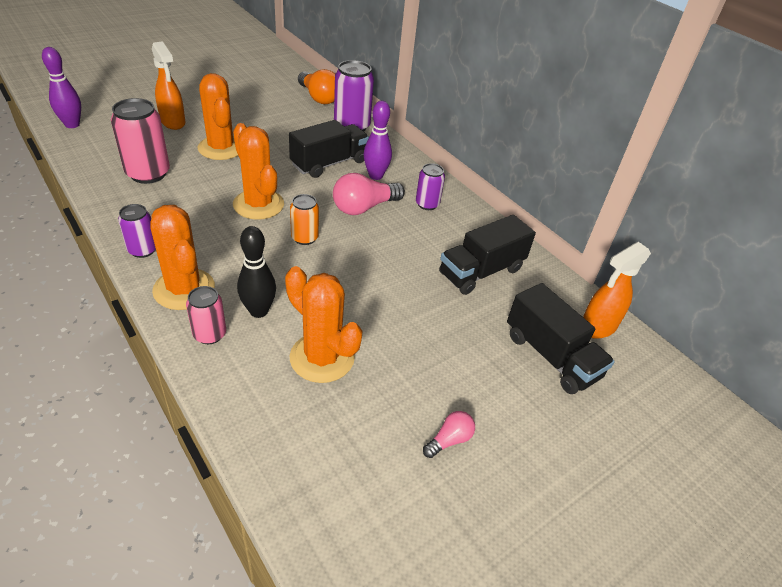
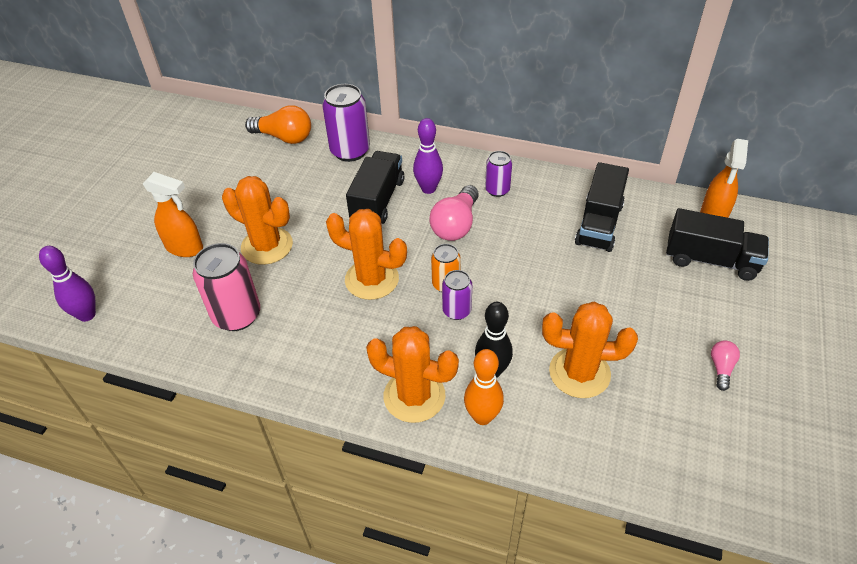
camera: 30 degrees left, 5 degrees up
(142, 250) = (334, 388): purple can -> purple can (456, 311)
(210, 334) = (482, 417): pink can -> orange bowling pin

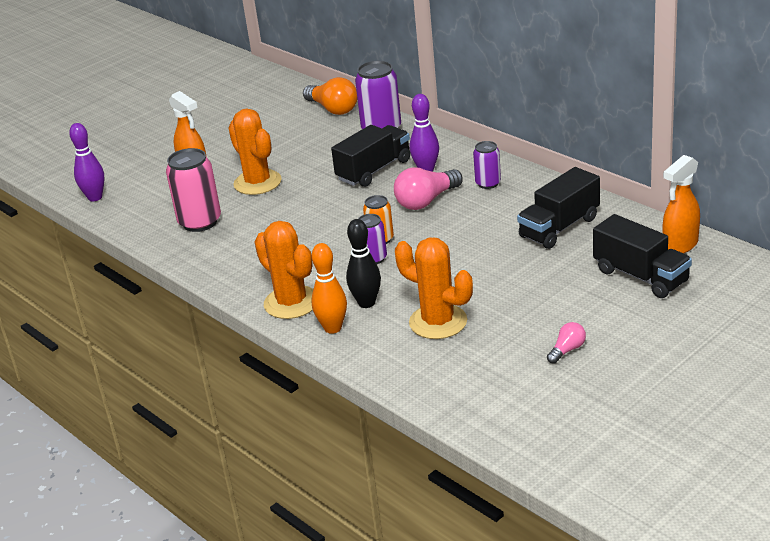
camera: 30 degrees right, 15 degrees down
(372, 279) = (322, 222): orange cactus -> none

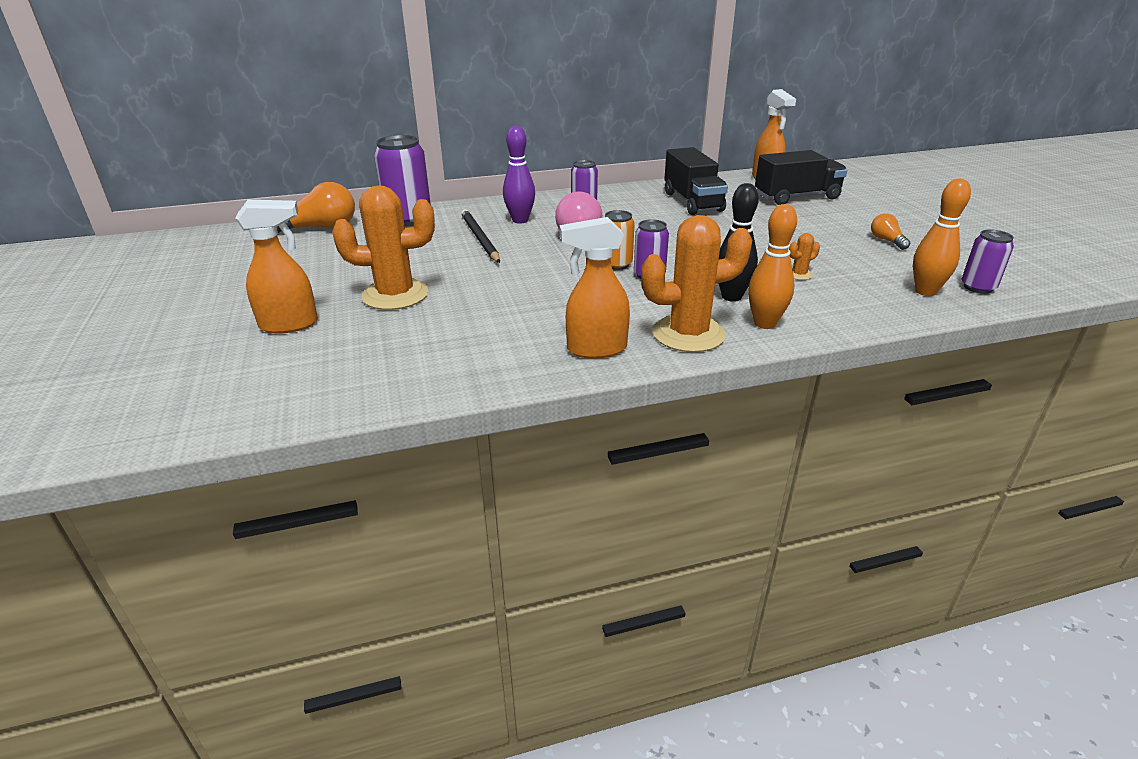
camera: 65 degrees left, 0 degrees up
(95, 197) = (205, 415): purple bowling pin -> none
(200, 222) = (423, 349): pink can -> none
(243, 276) = (595, 349): none -> orange spray bottle
(374, 170) = (480, 238): black truck -> black pencil
(438, 322) = (799, 274): orange cactus -> orange cactus, size x0.41
(460, 389) = (925, 291): none -> orange bowling pin
(496, 416) = (978, 287): none -> purple can
(567, 350) = (886, 240): pink light bulb -> orange light bulb

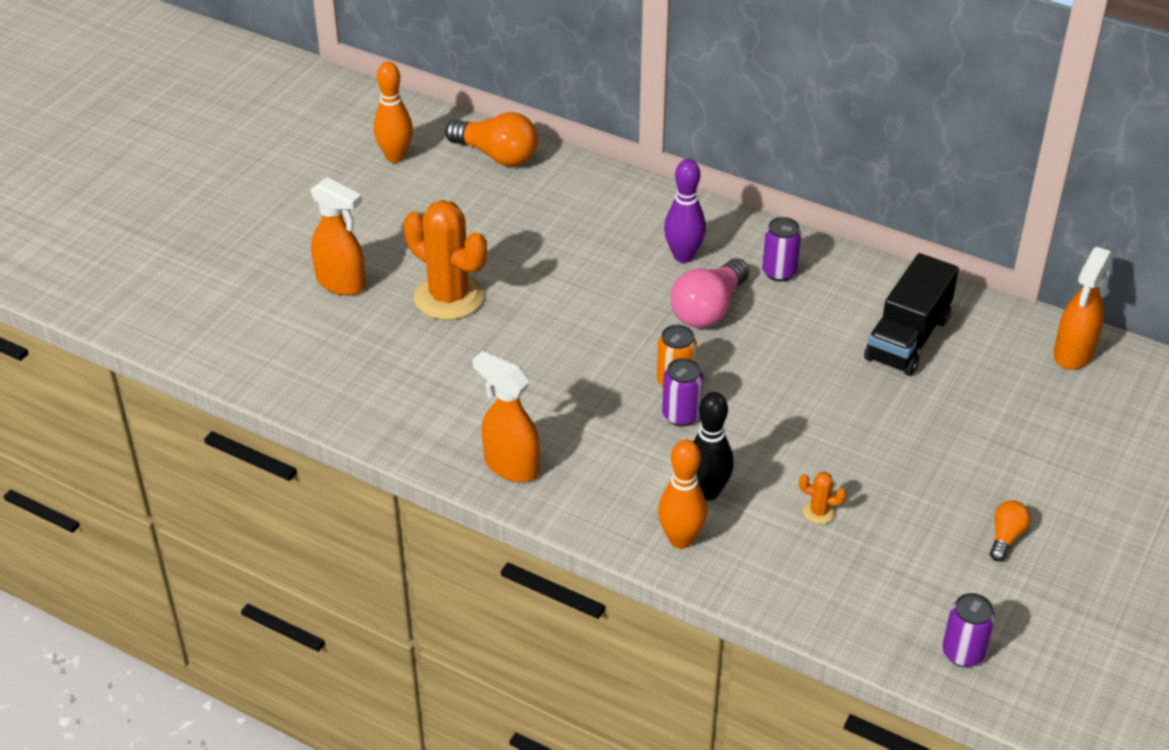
camera: 45 degrees right, 10 degrees up
(408, 219) = (585, 188): purple can -> none
(480, 238) = (609, 261): black pencil -> none
(688, 334) = (602, 503): orange cactus -> none
(797, 197) = (1046, 408): black truck -> none
(925, 291) = (898, 618): orange bowling pin -> orange bowling pin (395, 157)

